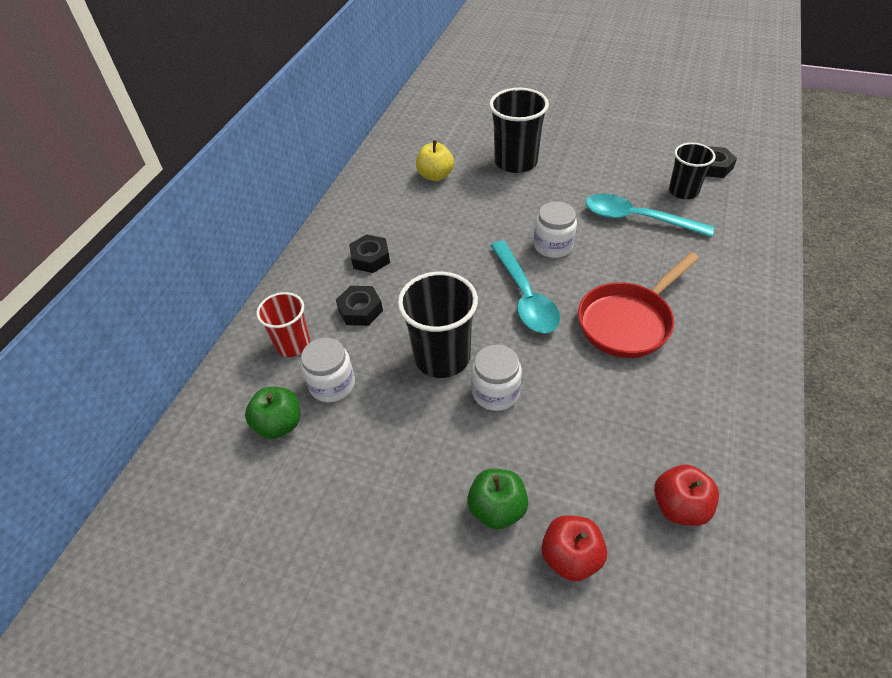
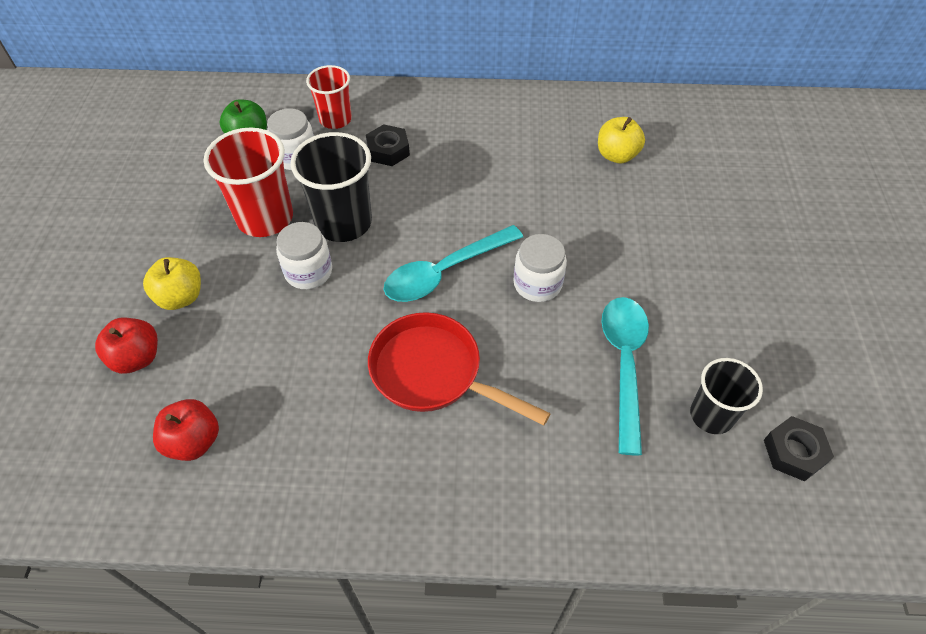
camera: 70 degrees right, 5 degrees up
(370, 258) = (461, 138): black nut -> none
(410, 421) = (265, 218): none -> red cup
(497, 509) = (180, 297): green apple -> yellow apple
(516, 162) = (681, 221): black cup -> none

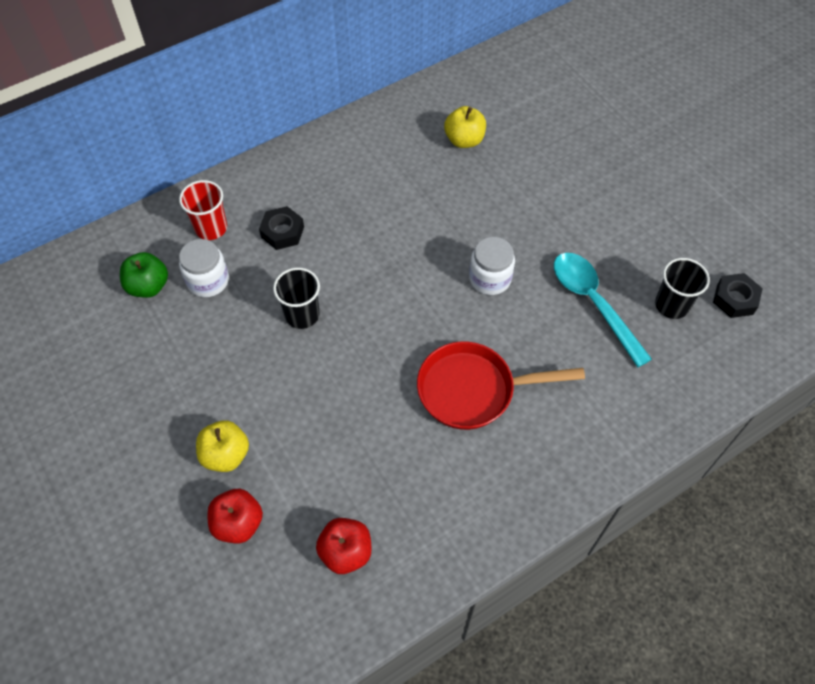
camera: 35 degrees left, 5 degrees up
(265, 218) = (233, 348): red cup -> none
(308, 272) = (311, 371): white jar -> none
(343, 222) = (302, 315): black cup -> black cup, size x0.64
(444, 272) = (416, 309): turquoise spoon -> none

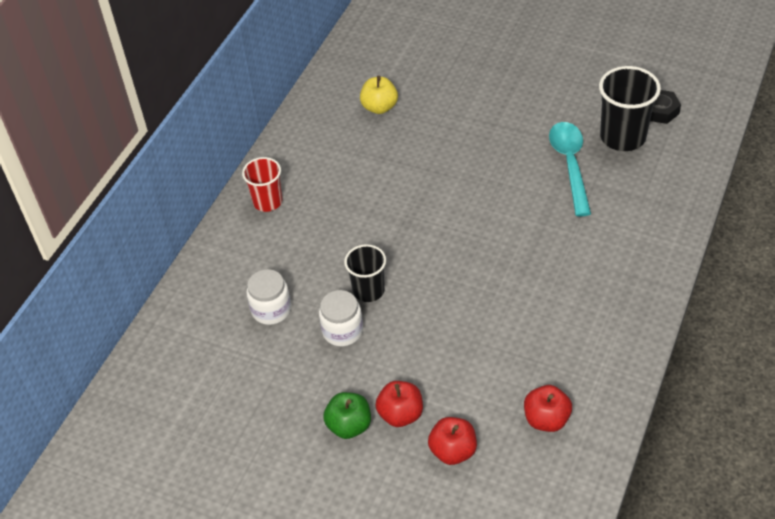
camera: 30 degrees left, 10 degrees down
(148, 286) = (226, 341): green apple -> green apple (349, 426)
(211, 228) = (237, 273): red cup -> red cup (267, 202)
(226, 455) = (400, 414): yellow apple -> red apple
(282, 232) = (298, 244): black nut -> none
(473, 390) = (539, 266): red pan -> none
(490, 278) = (484, 189): white jar -> white jar (342, 331)
(593, 303) = (570, 165): turquoise spoon -> turquoise spoon turned 60 degrees clockwise
(671, 305) = (622, 137): black cup -> black cup, size x1.56

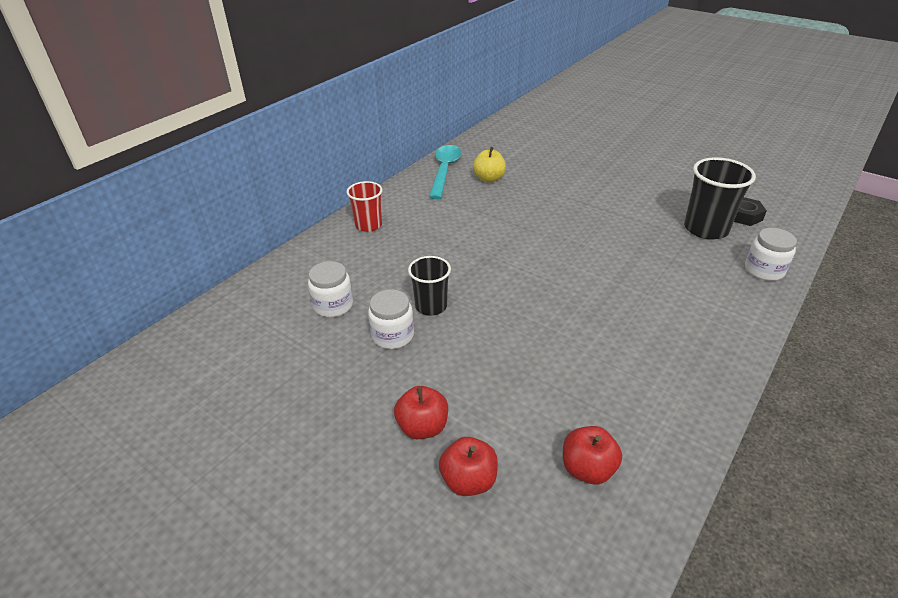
camera: 10 degrees right, 10 degrees down
(349, 426) = (363, 427): green apple -> none
(570, 165) = (652, 241): turquoise spoon -> turquoise spoon (444, 171)
(681, 180) = (764, 270): none -> white jar

